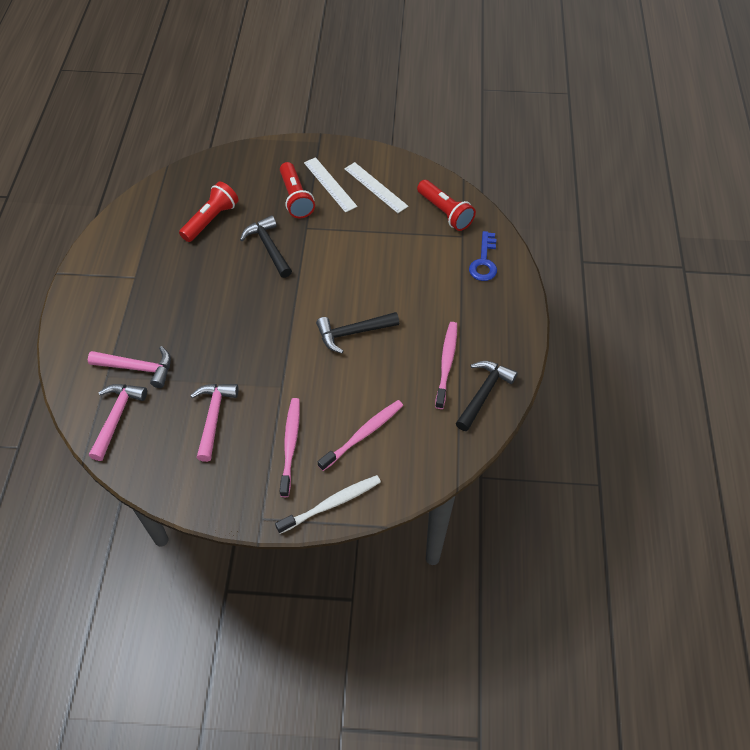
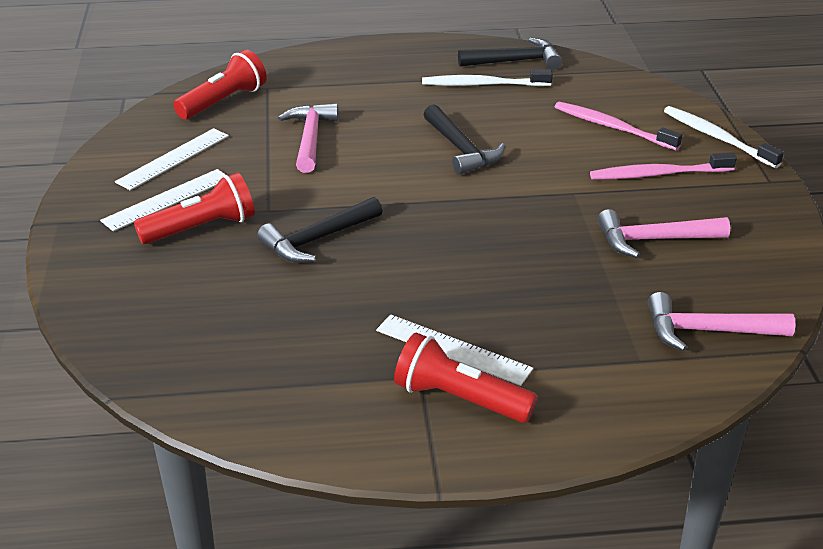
camera: 100 degrees left, 20 degrees down
(137, 368) = (608, 329): pink hammer -> pink hammer (310, 138)
(149, 294) = (453, 349): none -> white ruler
(211, 220) = (262, 311): red flashlight -> red flashlight (459, 399)
(446, 363) = (482, 84): pink toothbrush -> white toothbrush
(483, 393) = (515, 61): black hammer -> black hammer turned 150 degrees clockwise
(484, 261) = (310, 71): blue key -> none

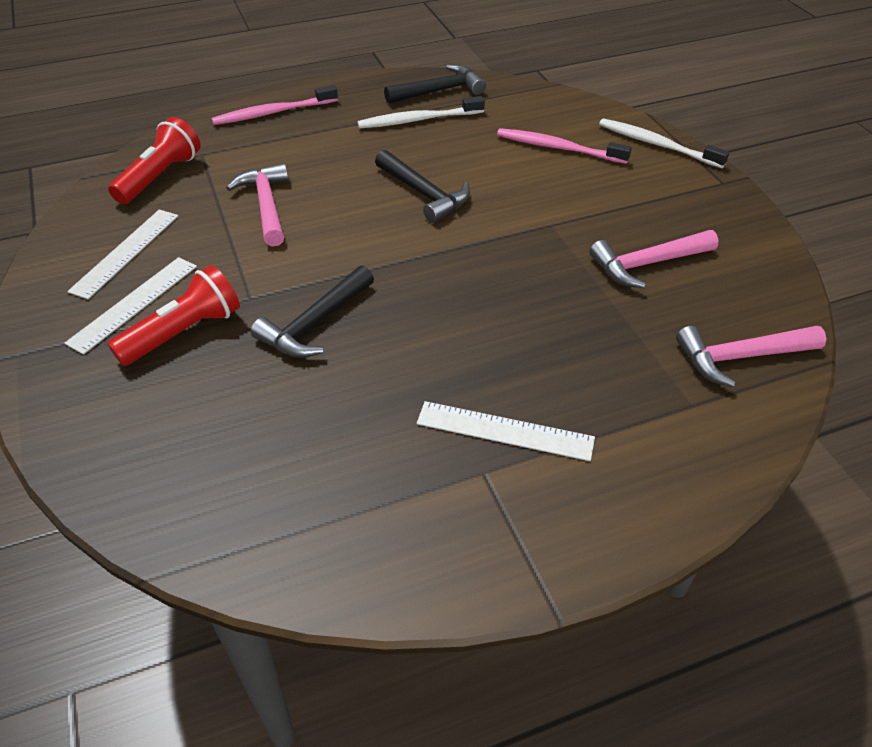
camera: 15 degrees left, 10 degrees up
(459, 399) = (535, 492): red flashlight -> none
(658, 174) = (620, 191): pink toothbrush -> pink toothbrush (272, 113)

